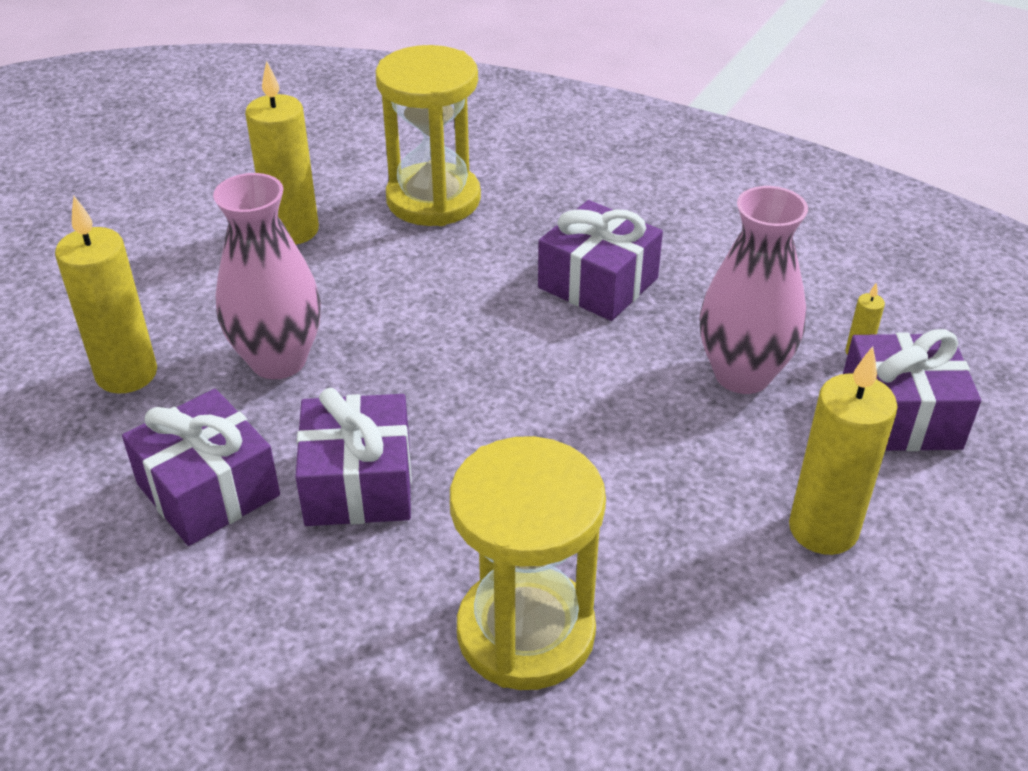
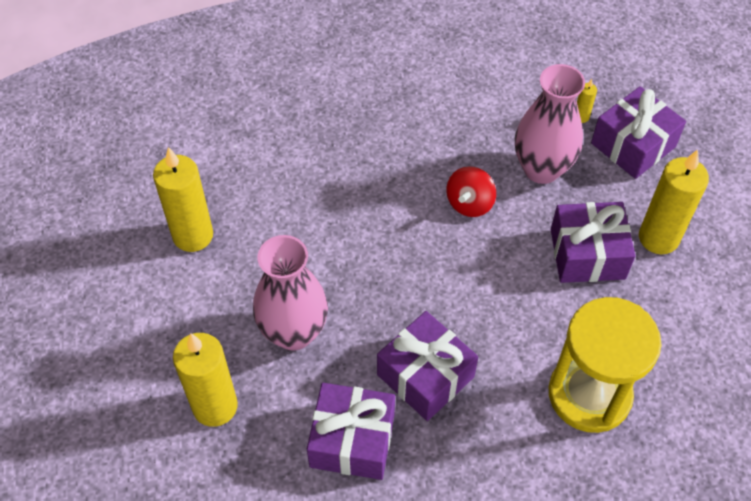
camera: 40 degrees left, 15 degrees up
(433, 199) = (254, 154): yellow hourglass -> none
(598, 283) = (412, 156): purple gift -> purple gift (587, 254)
(611, 358) = (469, 203): none -> red spinning top

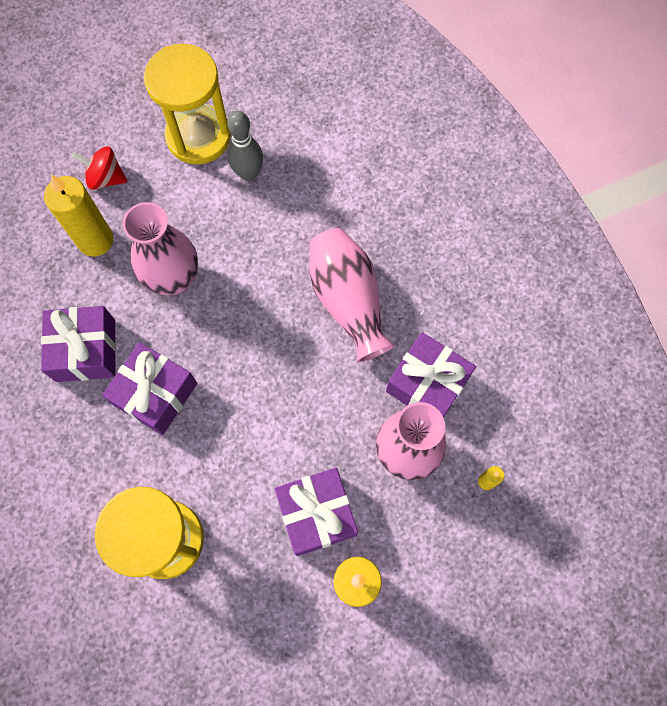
camera: 75 degrees right, 15 degrees up
(124, 274) = (198, 136): none -> yellow hourglass
(193, 235) = (248, 173): yellow candle -> grey bowling pin
(373, 179) = (348, 301): none -> pink vase
(469, 203) = (345, 393): red spinning top -> red spinning top (106, 178)
(633, 145) = (465, 541): purple gift -> purple gift (427, 384)

